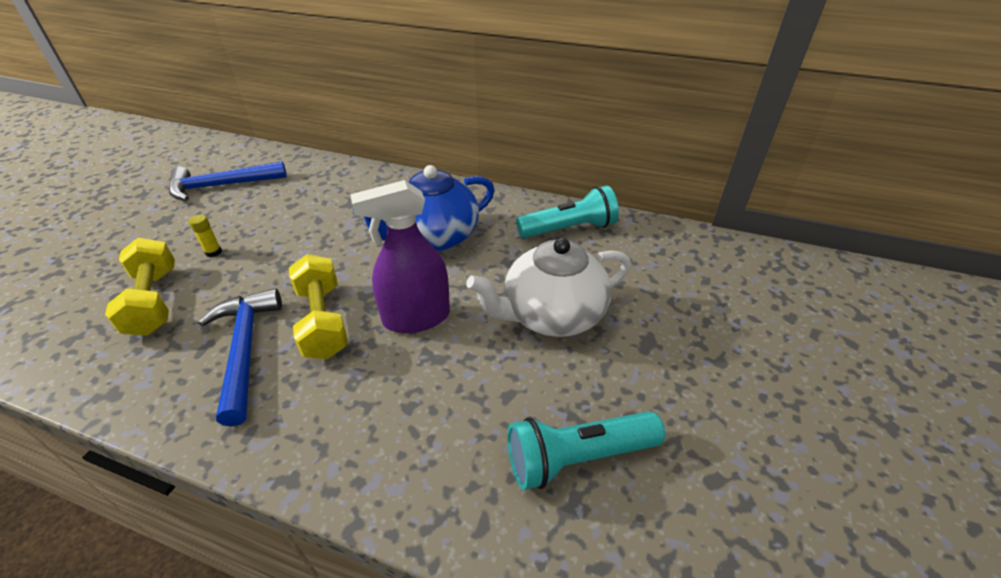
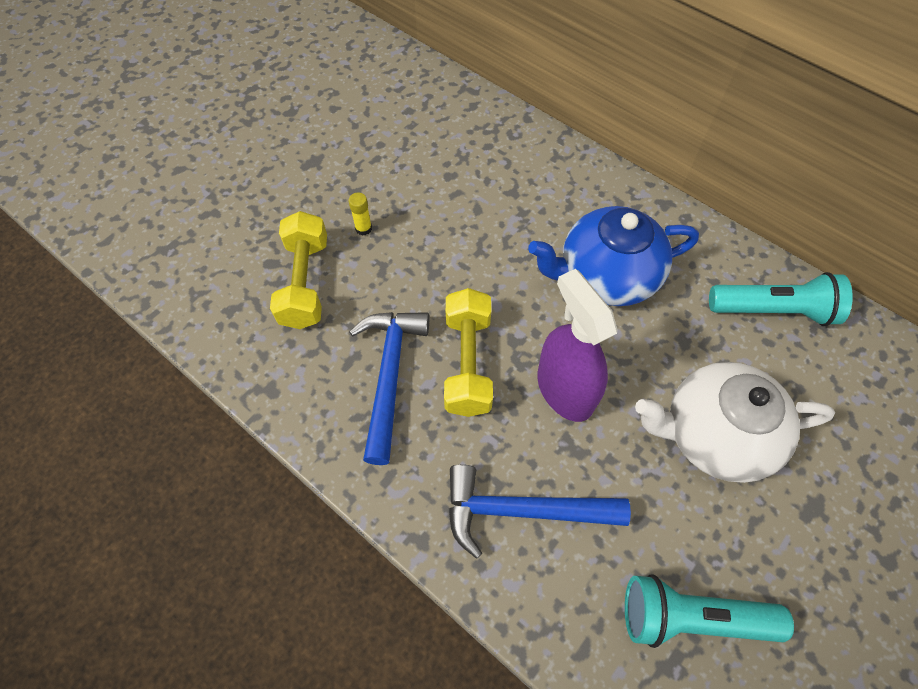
camera: 20 degrees right, 20 degrees up
(221, 186) = (375, 121): blue hammer -> blue hammer (521, 511)
(416, 318) = (564, 390): purple spray bottle -> purple spray bottle turned 60 degrees clockwise

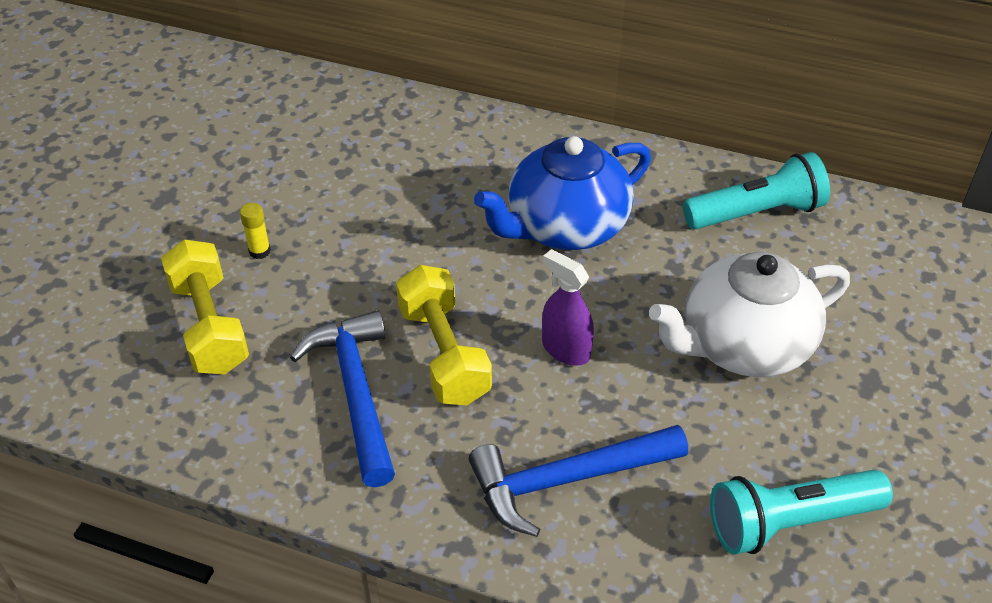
camera: 20 degrees left, 15 degrees down
(564, 390) = (565, 349): purple spray bottle -> purple spray bottle, size x0.62

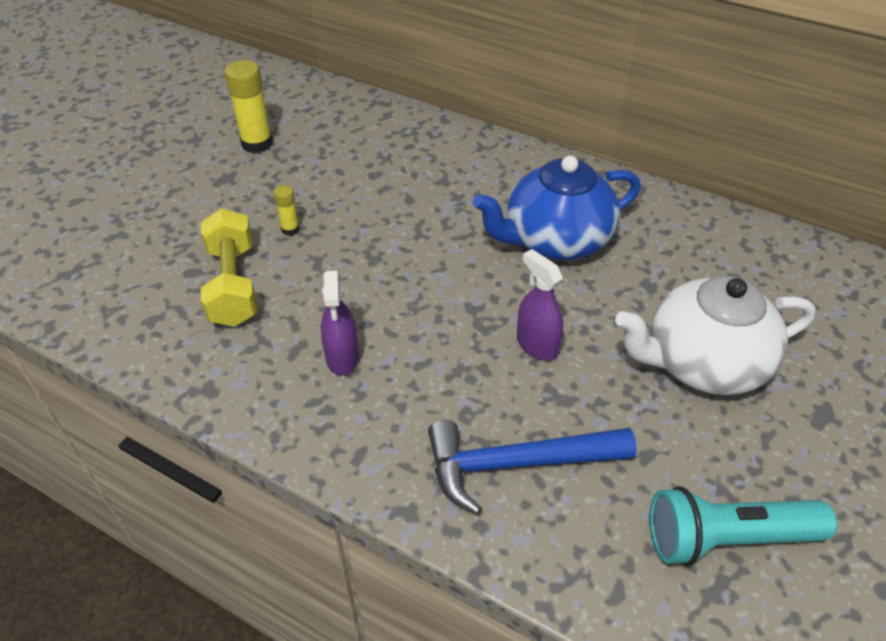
camera: 10 degrees right, 0 degrees up
(192, 149) = (257, 144): none -> yellow glue stick
(355, 392) = (342, 357): blue hammer -> purple spray bottle
(443, 354) = (427, 334): yellow dumbbell -> none
(756, 213) = (731, 248): turquoise flashlight -> none

